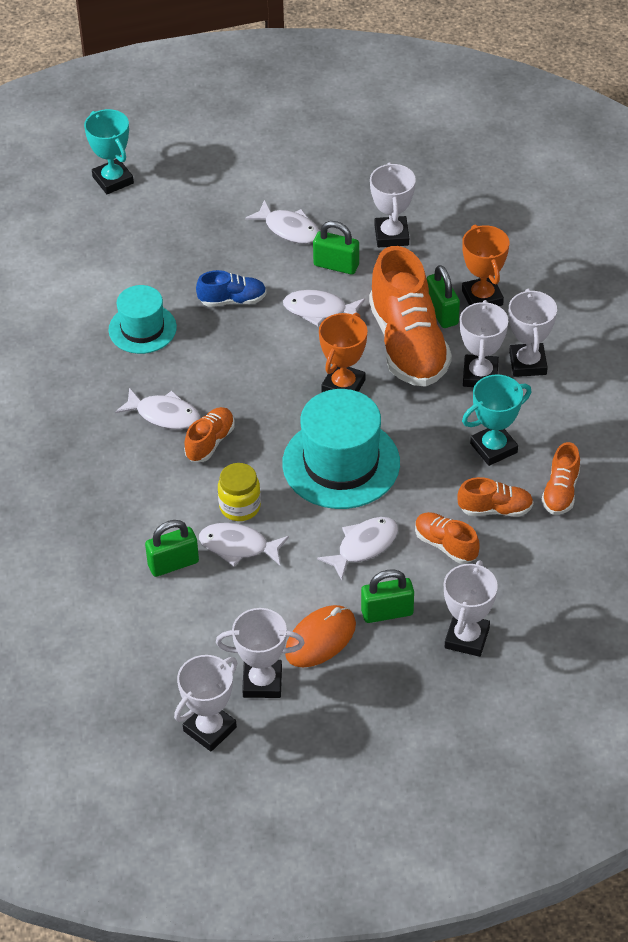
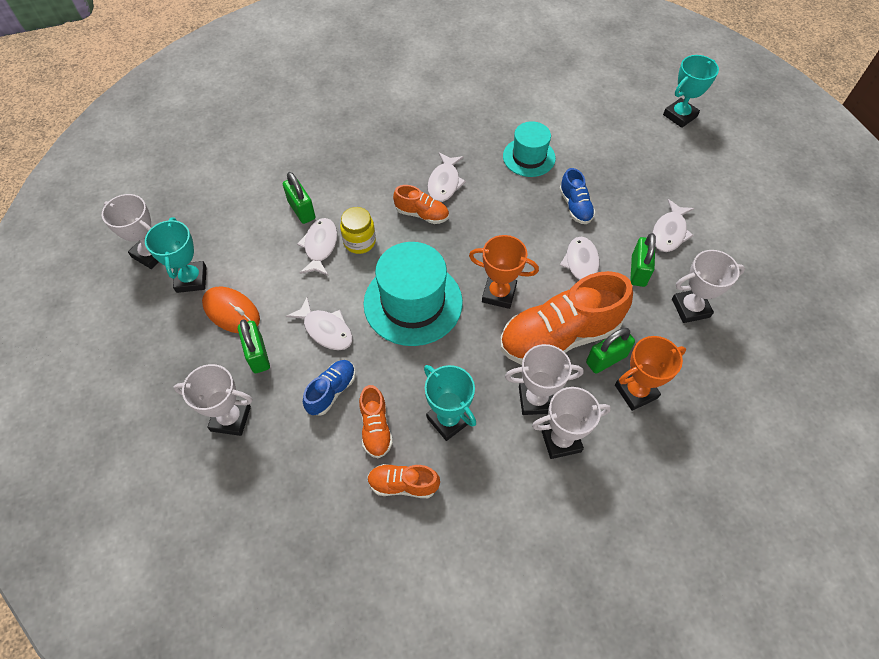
camera: 80 degrees right, 10 degrees up
(262, 682) = (191, 279): white trophy -> turquoise trophy
(445, 545) = (331, 391): orange shoe -> blue shoe

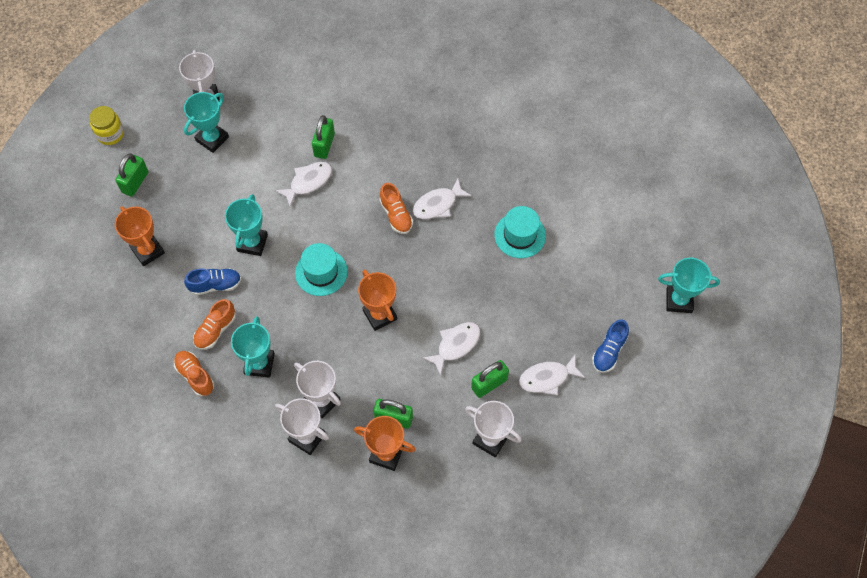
camera: 45 degrees right, 5 degrees up
(231, 311) = (213, 182): orange mouse -> none
(231, 419) = (148, 251): white trophy -> orange trophy
(258, 355) = (199, 224): green padlock -> green padlock (135, 182)
(326, 330) = (252, 243): white fish -> turquoise trophy
(359, 242) = (335, 200): yellow jar -> yellow jar (110, 134)
(413, 303) = (321, 272): turquoise hat -> turquoise hat, size x0.61
(559, 336) = (383, 377): orange shoe -> none
(575, 206) = (505, 300): blue shoe -> blue shoe (609, 351)

